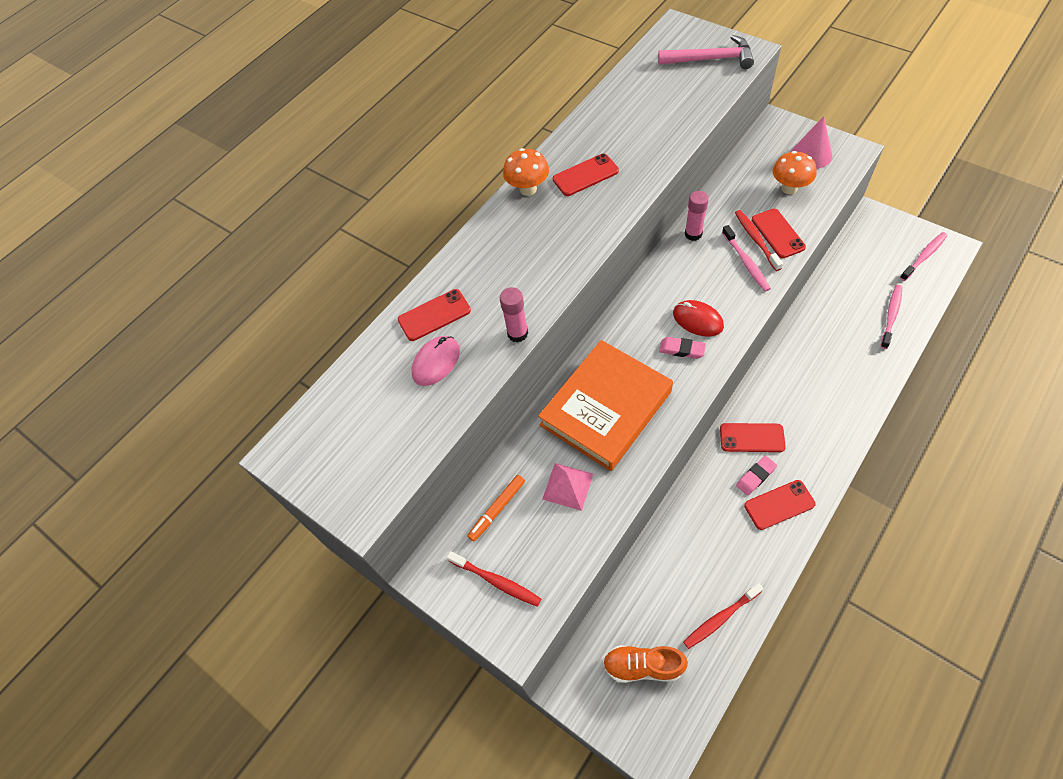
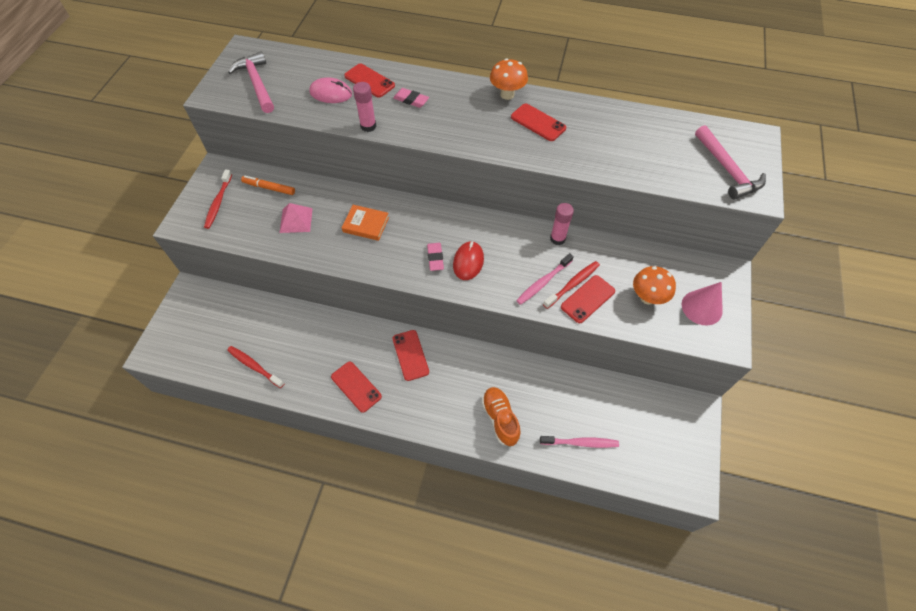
camera: 60 degrees right, 0 degrees up
(368, 448) = (257, 83): none -> pink hammer
(605, 408) = (366, 224): orange book -> orange book, size x0.46
(643, 666) = (211, 327): orange shoe -> orange shoe (500, 419)
(755, 476) = (376, 365): pink eraser -> pink eraser (411, 100)
(924, 256) = (669, 463): pink toothbrush -> none

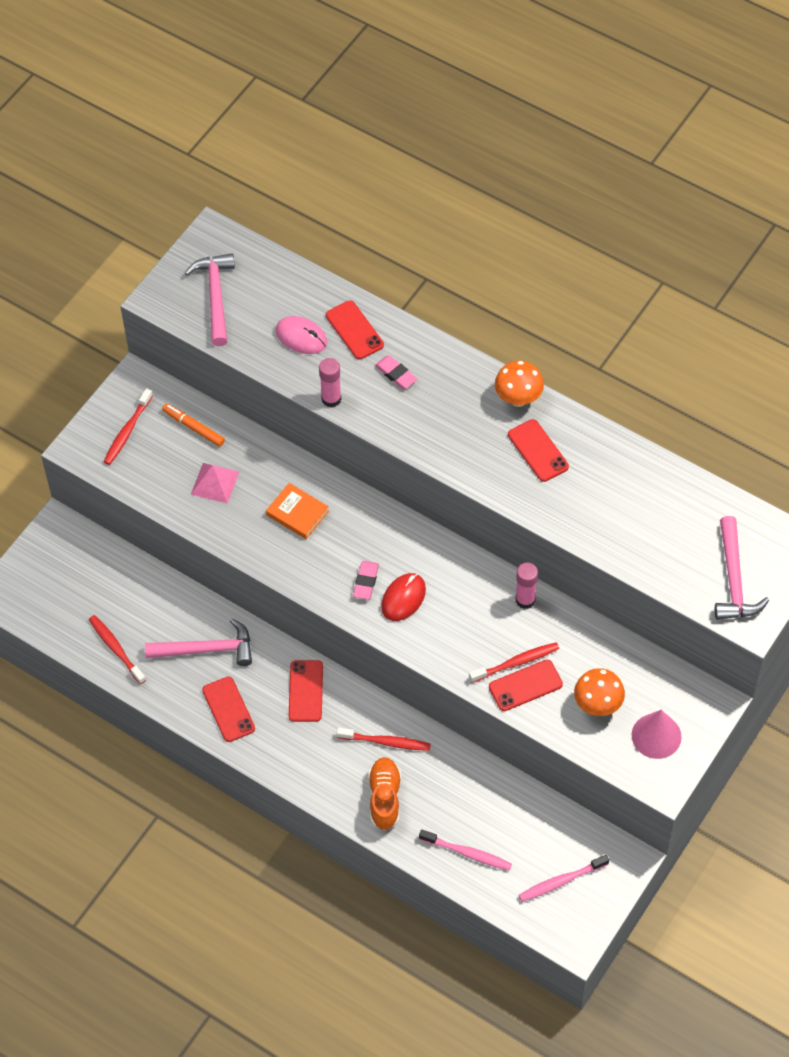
camera: 20 degrees right, 0 degrees up
(325, 346) = (207, 649): none -> pink hammer
(484, 375) = (386, 742): none -> red toothbrush
(543, 282) = (482, 650): pink toothbrush -> pink toothbrush (561, 881)

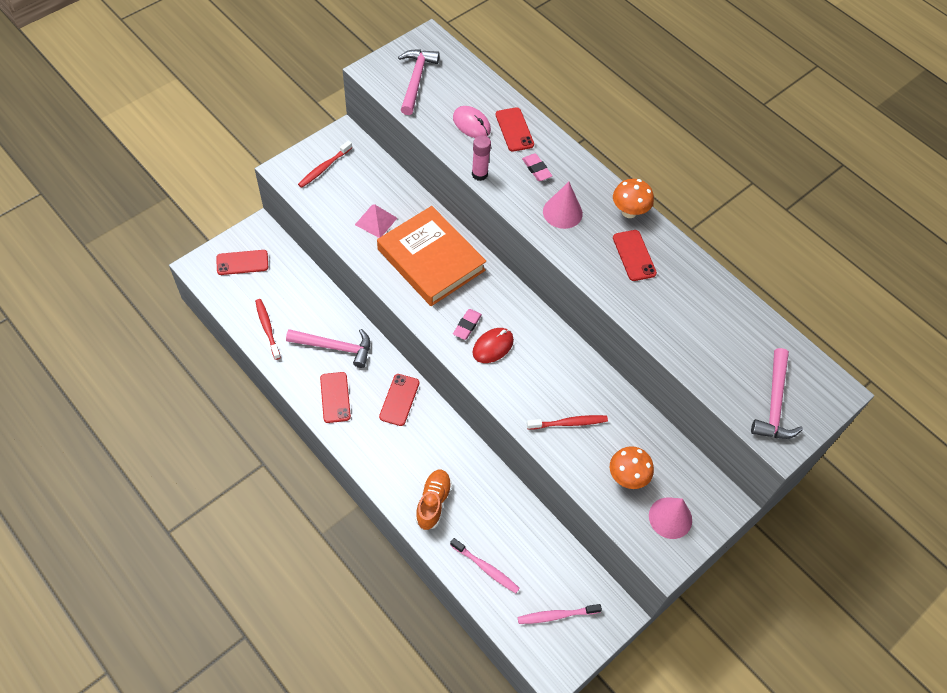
camera: 10 degrees right, 0 degrees up
(193, 427) = (374, 178): orange marker -> none
(297, 513) = (431, 260): orange book -> orange book, size x2.18
(386, 742) = (448, 457): red toothbrush -> none
(442, 420) = (562, 212): none -> pink cone
(525, 600) = (590, 374): pink glue stick -> none
(525, 685) = (571, 444): red phone -> red phone (242, 262)

